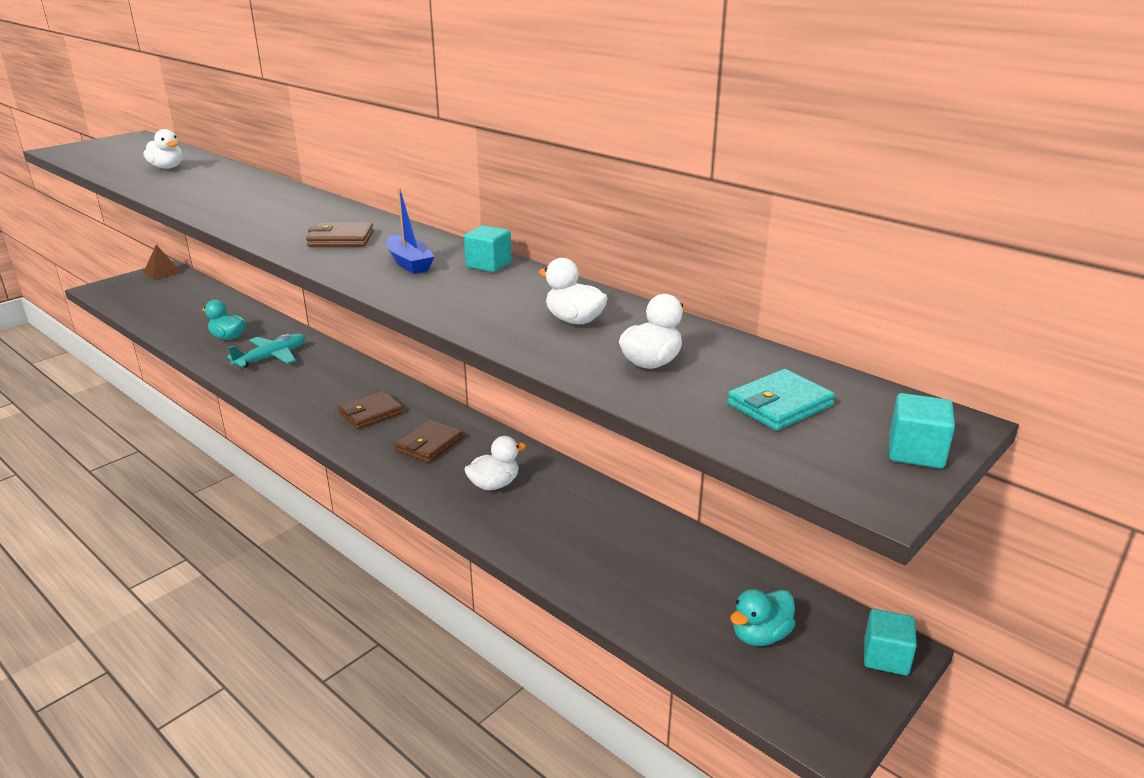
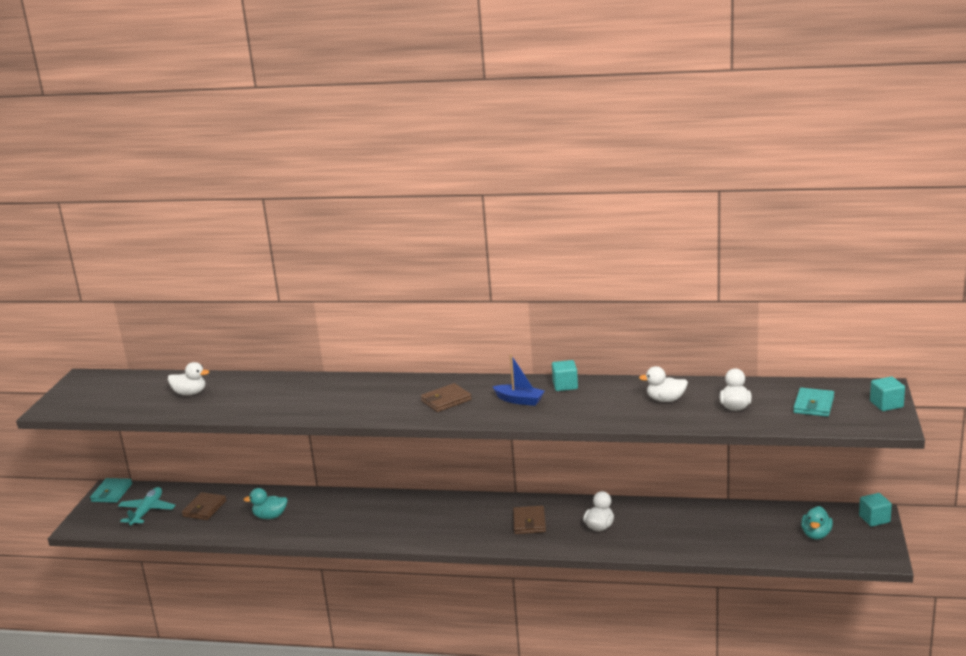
camera: 30 degrees left, 5 degrees down
(163, 272) = (111, 493): brown pyramid -> turquoise wallet
(271, 357) = (330, 516): turquoise plane -> turquoise plane (147, 511)
(371, 413) = (463, 521): brown wallet -> brown wallet (204, 508)

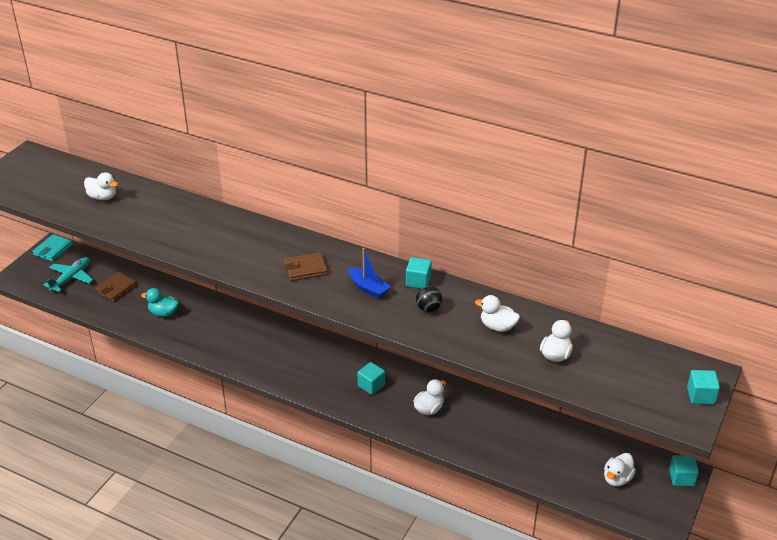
camera: 15 degrees right, 15 degrees up
(529, 522) = (371, 385): brown wallet -> turquoise cube
(590, 402) = (428, 309): none -> black ball
(813, 405) = (630, 375): turquoise wallet -> none
(816, 535) = (617, 479): turquoise duck -> white duck

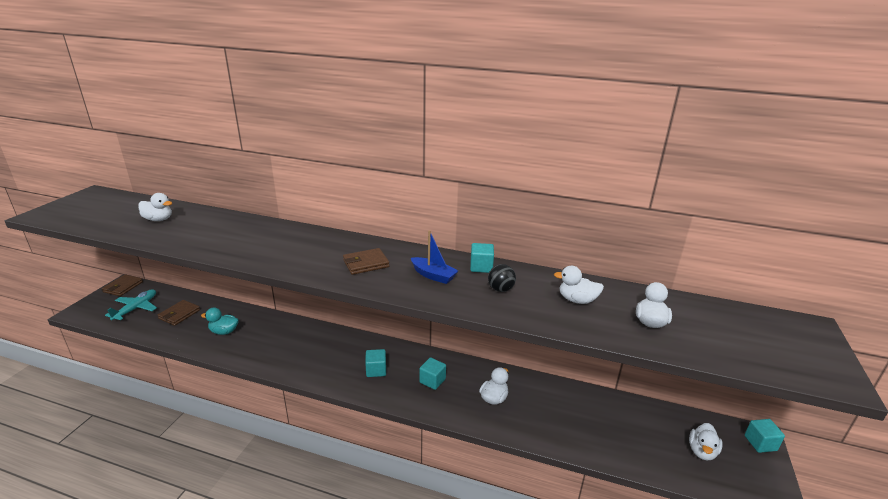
camera: 10 degrees left, 10 degrees down
(53, 250) = (123, 287): turquoise wallet -> brown wallet
(700, 396) = (823, 350): turquoise cube -> turquoise cube (376, 370)

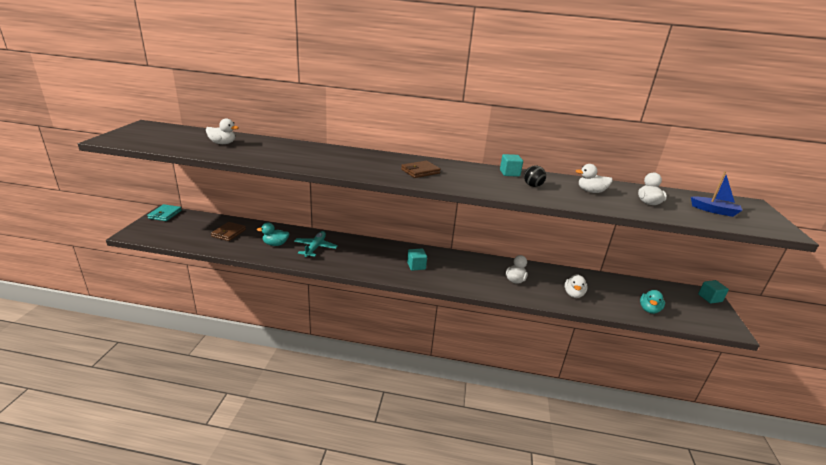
camera: 10 degrees left, 0 degrees up
(123, 287) = (165, 214): brown wallet -> turquoise wallet
(136, 308) = (186, 230): turquoise plane -> turquoise plane (315, 248)
(432, 381) = (463, 271): turquoise cube -> none
(433, 275) = (477, 178): blue boat -> blue boat (714, 211)
(663, 457) = (649, 309): none -> turquoise duck
(702, 451) = (673, 305): white duck -> white duck (573, 294)

